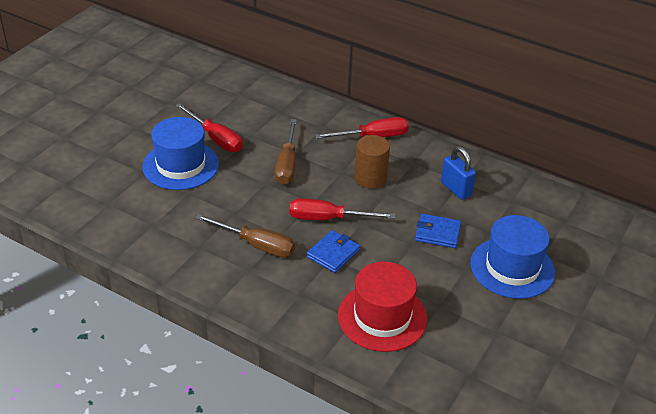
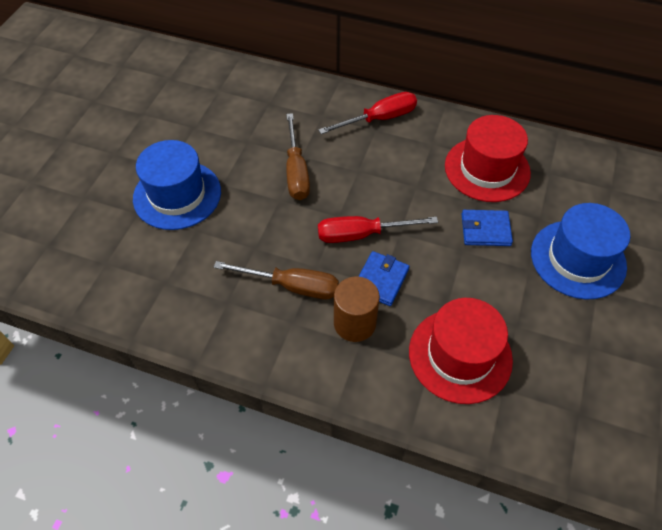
camera: 10 degrees left, 15 degrees up
(215, 138) = (207, 152): red screwdriver -> none
(370, 178) = (392, 172): brown cylinder -> brown cylinder (354, 323)
(456, 189) = (487, 169): blue padlock -> red hat

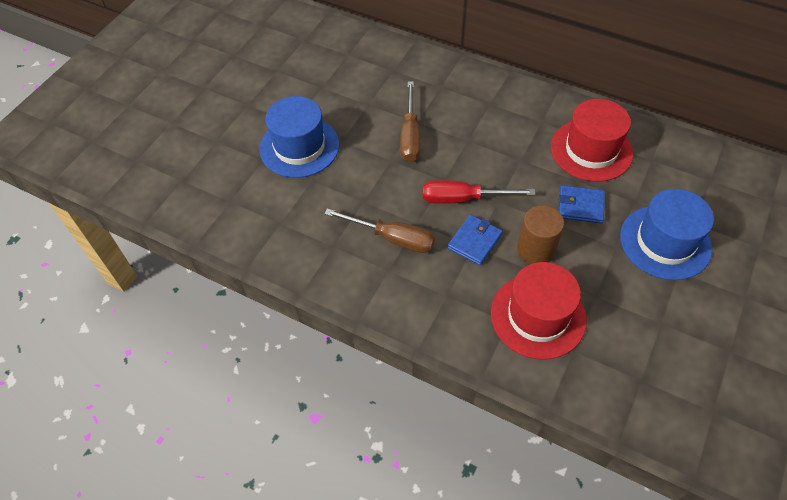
camera: 10 degrees right, 0 degrees up
(354, 323) = (445, 277): brown cylinder -> brown cylinder (536, 250)
(379, 119) = (495, 94): red screwdriver -> none

